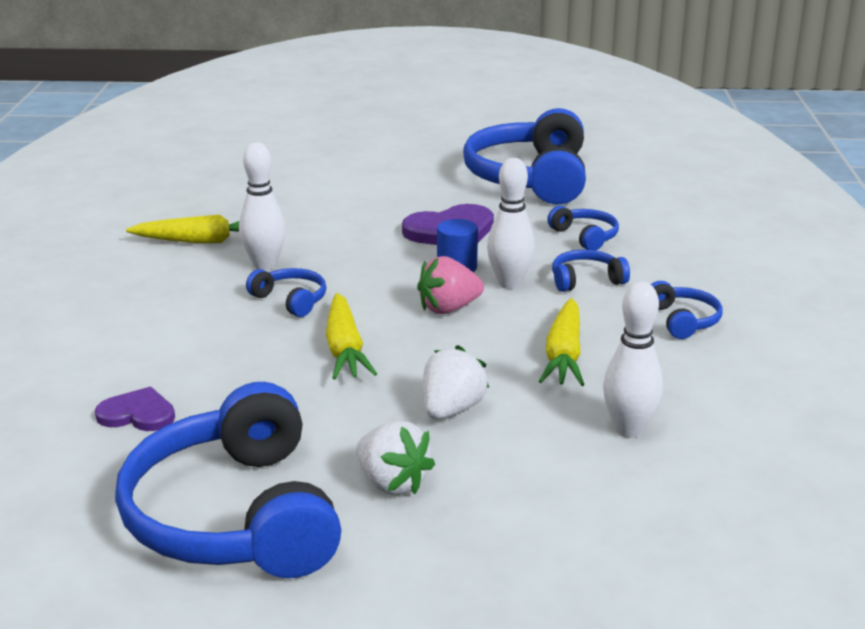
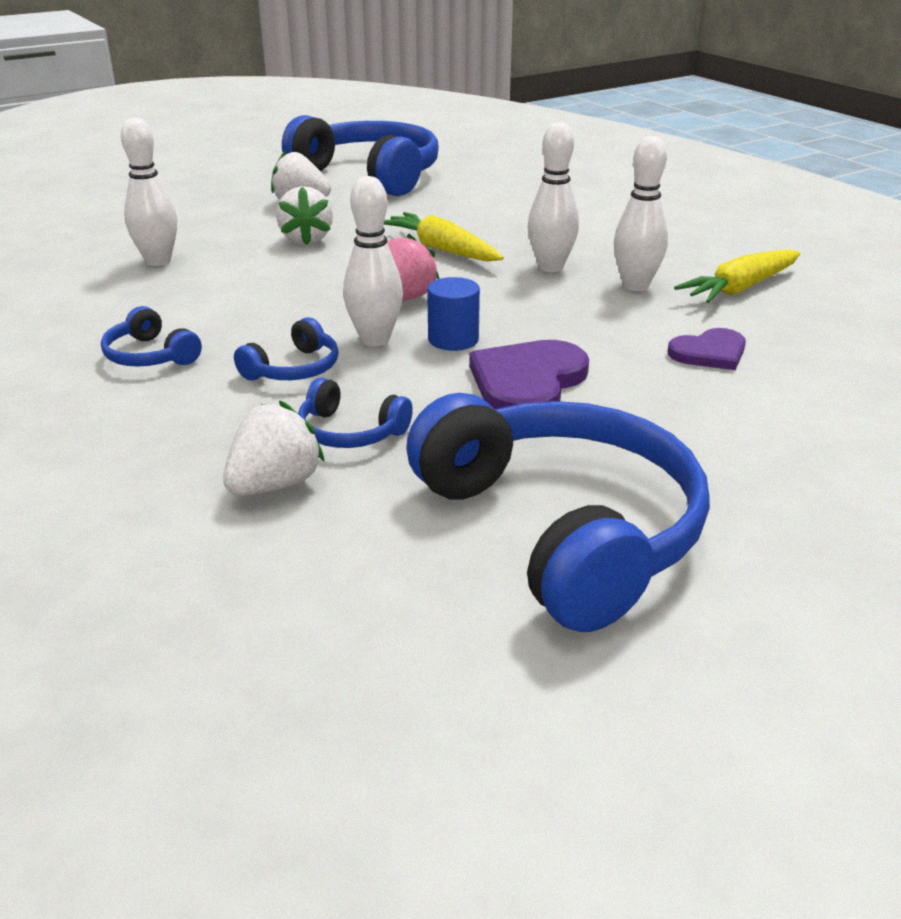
camera: 145 degrees right, 5 degrees up
(137, 414) = (507, 190): purple heart -> purple heart (709, 353)
(291, 300) = (550, 267): blue headphones -> white bowling pin
(564, 355) = (252, 293): yellow carrot -> none
(647, 226) = (275, 484): none -> white strawberry

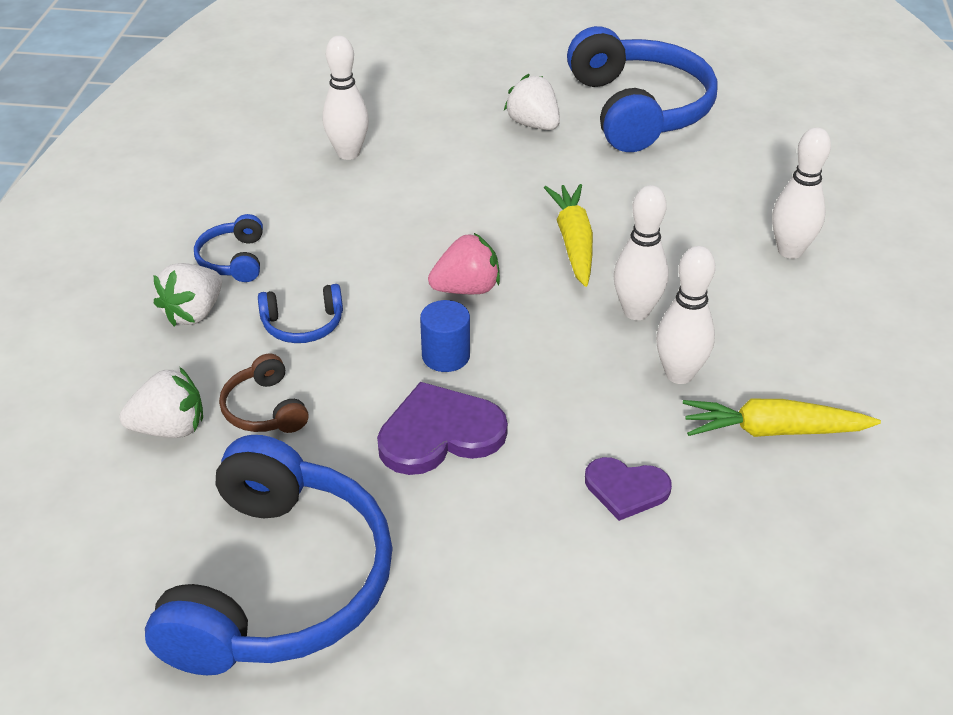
camera: 40 degrees right, 10 degrees up
(306, 239) = (483, 176): white strawberry -> white strawberry (194, 313)
(350, 432) = (264, 409): blue headphones -> brown headphones
(375, 340) = (391, 324): white bowling pin -> white bowling pin (790, 251)

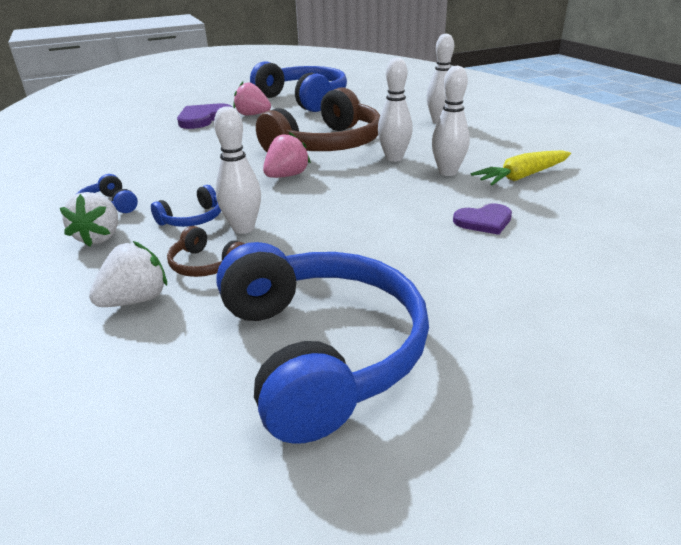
camera: 30 degrees left, 10 degrees down
(348, 153) = (148, 147): white bowling pin -> white bowling pin (243, 228)
(440, 433) = (344, 236): purple heart -> purple heart (203, 118)
(446, 356) = (307, 204): blue cylinder -> none
(533, 124) = (252, 115): white strawberry -> pink strawberry
(573, 242) = (327, 145): yellow carrot -> brown headphones

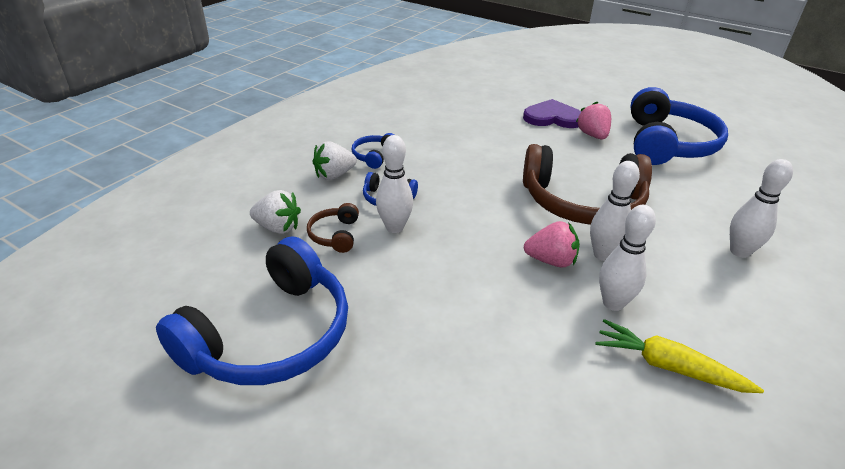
camera: 55 degrees right, 5 degrees up
(287, 176) = (497, 208): pink strawberry -> pink strawberry (551, 261)
(484, 221) = (531, 365): purple heart -> none

